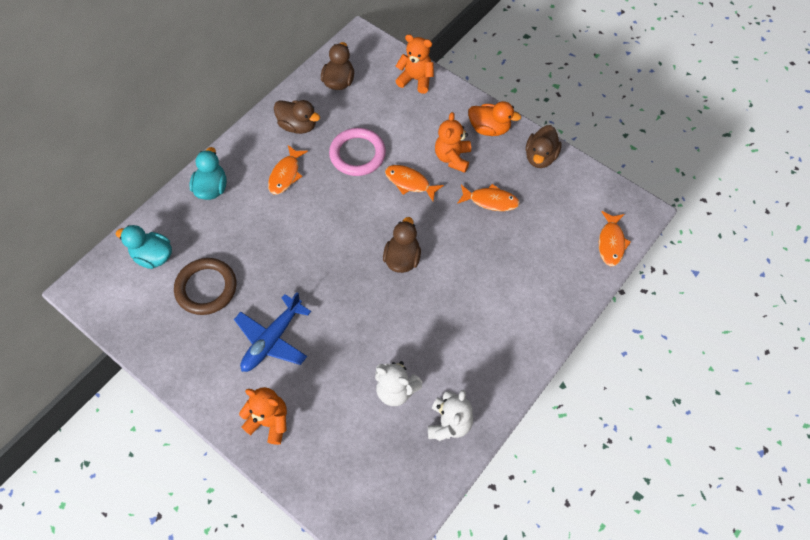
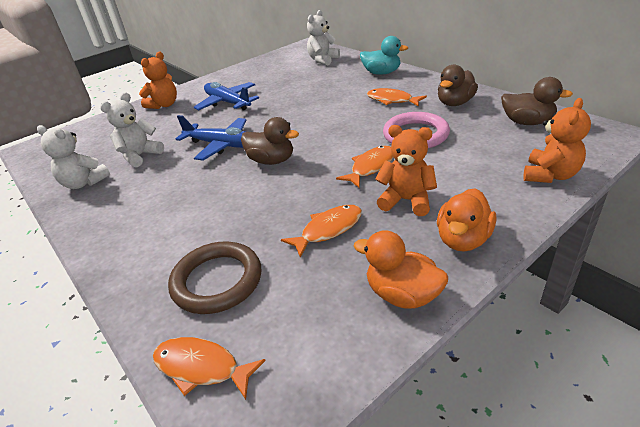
camera: 105 degrees right, 25 degrees down
(153, 256) = (323, 60): turquoise duck -> white teddy bear
(206, 288) = (287, 78): brown ring -> brown ring (217, 281)
(374, 312) = (222, 145): none -> blue plane
(490, 201) = (328, 230): orange fish -> orange fish turned 150 degrees counterclockwise
(540, 157) = (402, 294): brown duck -> orange duck

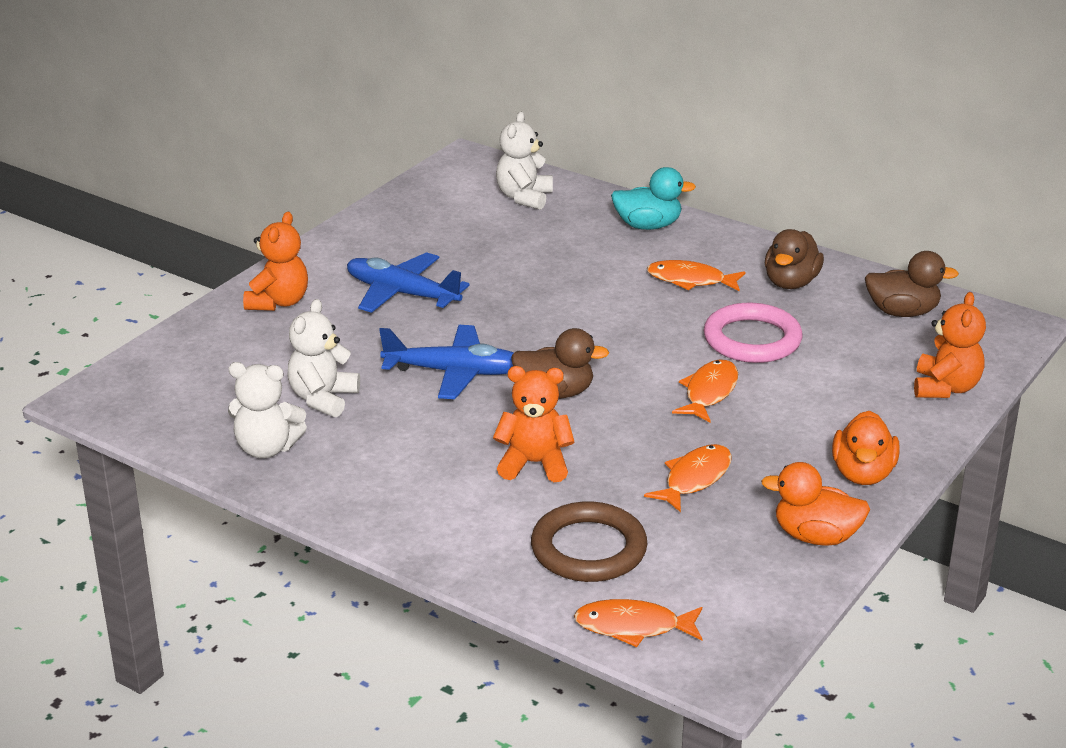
camera: 20 degrees left, 5 degrees down
(406, 200) = (778, 434): orange teddy bear -> orange teddy bear (534, 464)

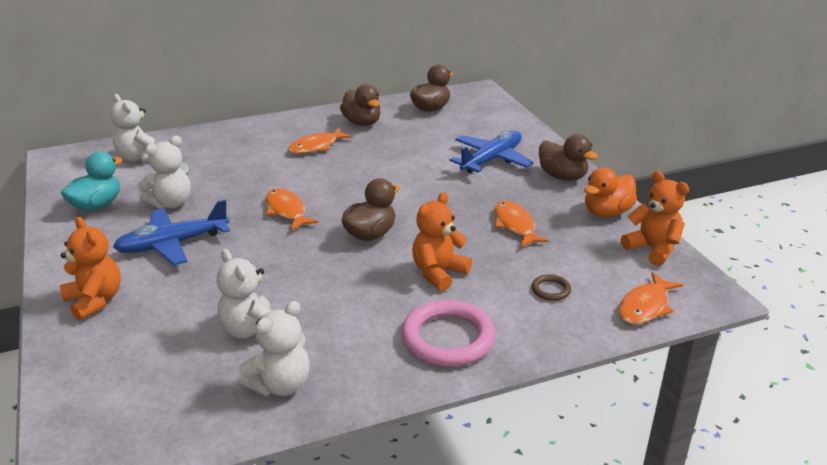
camera: 55 degrees left, 0 degrees up
(454, 372) = (297, 261): blue plane -> blue plane (491, 160)
(467, 257) = (171, 203): none -> white teddy bear
(588, 549) = (550, 290): brown ring -> brown ring, size x0.45
(648, 226) = (240, 135): turquoise duck -> turquoise duck (97, 205)
(709, 392) = (435, 186): orange fish -> orange fish (286, 211)
(752, 339) = (400, 154): pink ring -> pink ring (448, 338)
(862, 474) = (562, 176): orange duck -> brown duck
(945, 388) = (511, 126): orange teddy bear -> orange teddy bear (653, 249)

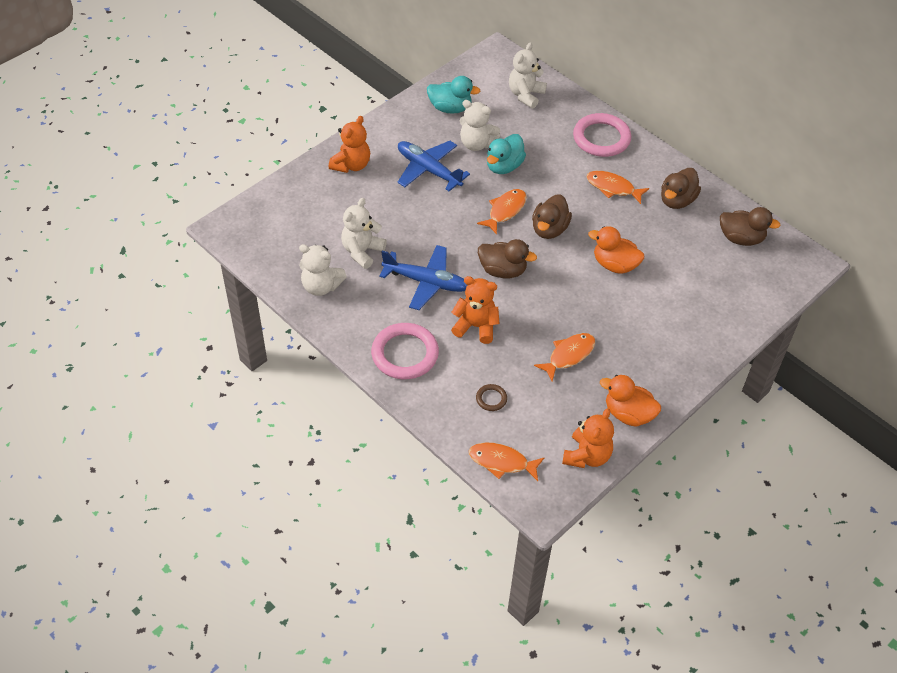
camera: 65 degrees right, 20 degrees up
(223, 195) = (504, 166): none -> turquoise duck
(247, 136) = (601, 138): none -> pink ring
(414, 171) = (614, 265): none -> orange duck
(491, 160) = (669, 311): blue plane -> blue plane (426, 282)
(562, 176) = (672, 370): brown duck -> brown duck (549, 229)

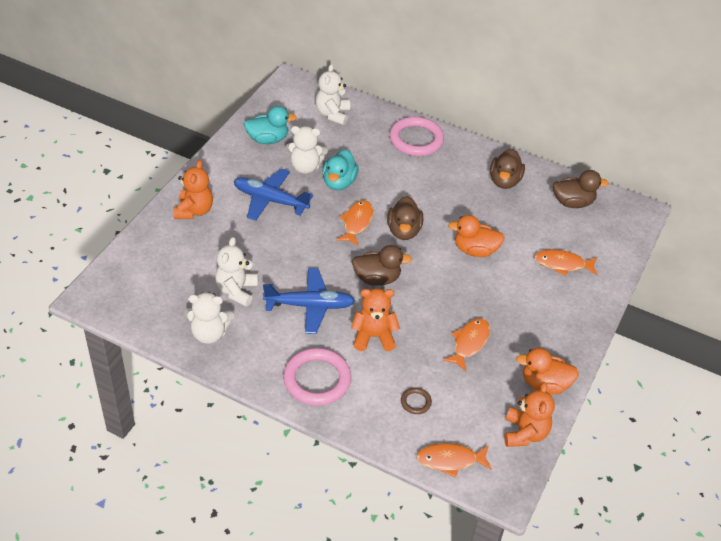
camera: 20 degrees left, 5 degrees down
(613, 188) = (444, 181): orange fish -> orange fish (562, 264)

